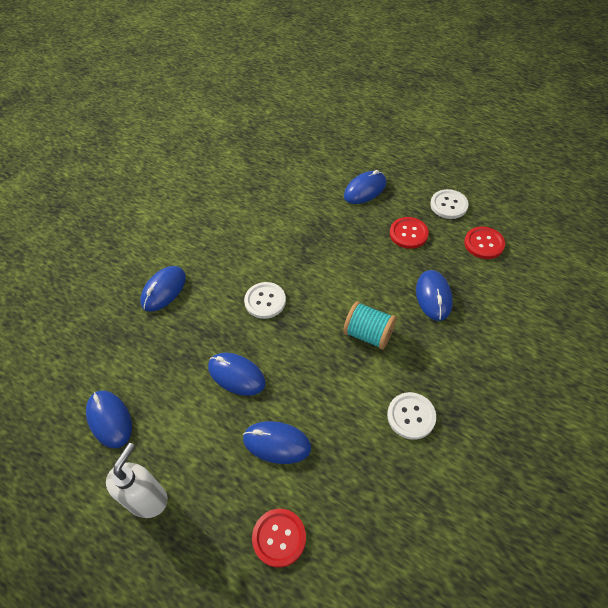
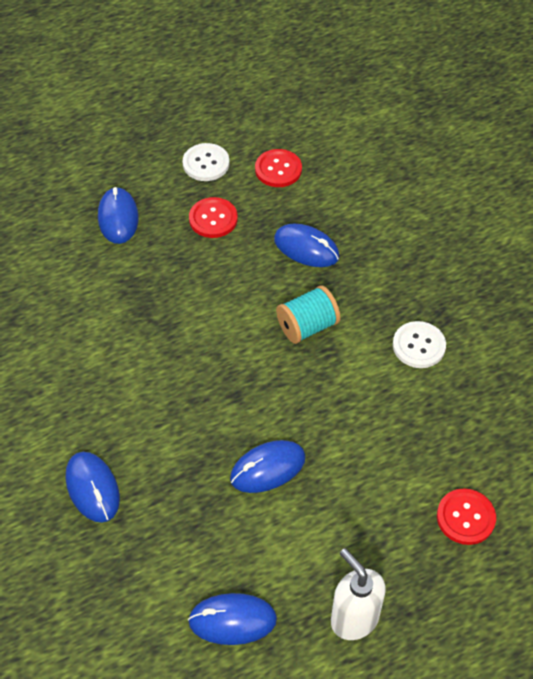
camera: 60 degrees left, 0 degrees up
(265, 301) = (193, 394): white button -> none
(277, 443) = (371, 471): blue mouse -> none

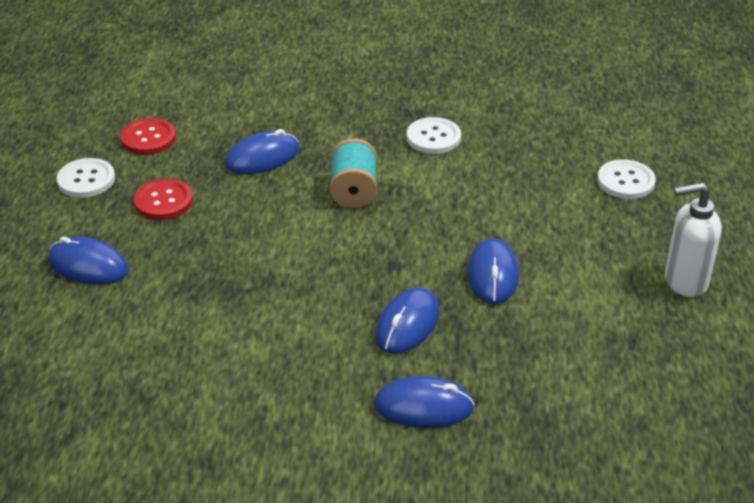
camera: 60 degrees left, 15 degrees down
(232, 620) = (642, 359): blue mouse -> blue mouse (407, 324)
(465, 517) = (626, 181): red button -> white button

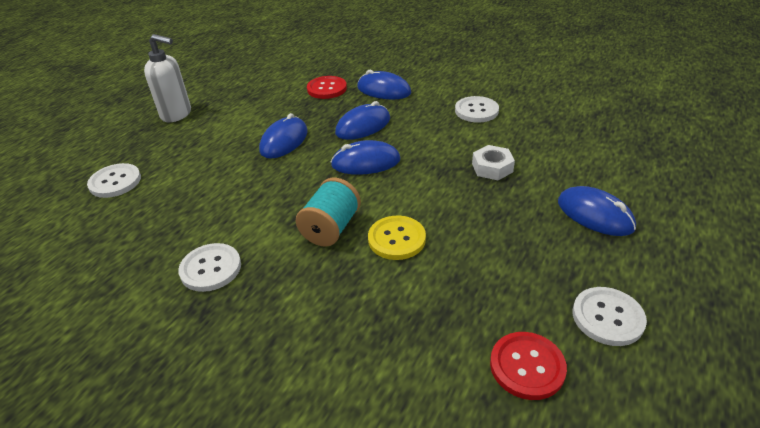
camera: 155 degrees left, 0 degrees up
(163, 201) = (518, 264): red button -> red button (327, 89)
(210, 298) = (492, 168): none -> white nut
(256, 395) = (476, 111): none -> white button
(262, 157) = (397, 293): blue mouse -> blue mouse (366, 162)
(284, 196) = (396, 239): none -> yellow button

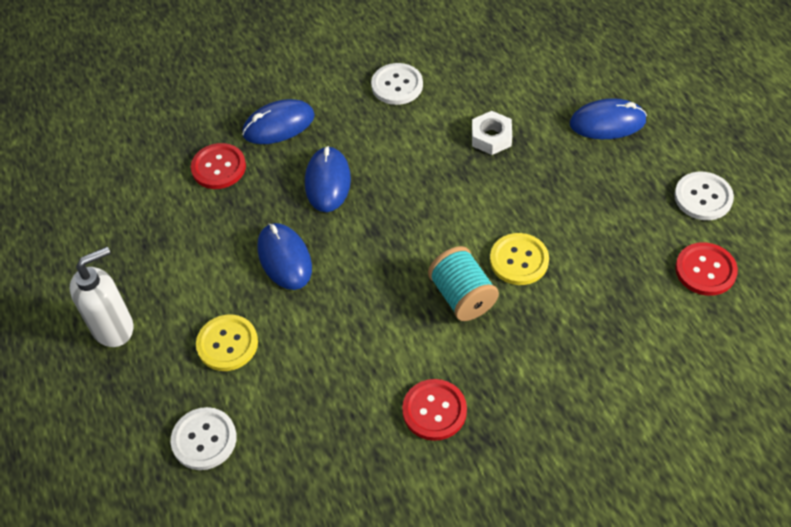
camera: 50 degrees left, 15 degrees up
(197, 154) = (227, 344): none -> yellow button
(211, 268) = (434, 411): white button -> red button
(366, 162) = (391, 216): blue mouse -> none

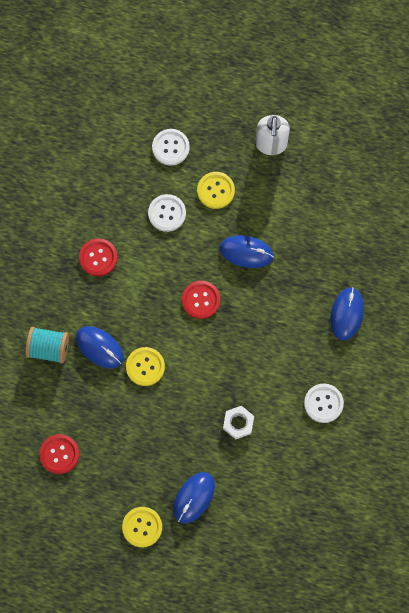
camera: 125 degrees right, 20 degrees up
(219, 167) = (340, 260): red button -> red button (201, 300)
(327, 182) = (280, 310): blue mouse -> blue mouse (99, 347)
(462, 296) = (148, 321): turquoise spool -> turquoise spool (49, 348)
(686, 143) = (142, 527): none -> yellow button
(703, 197) = (101, 499): white button -> white button (167, 213)

